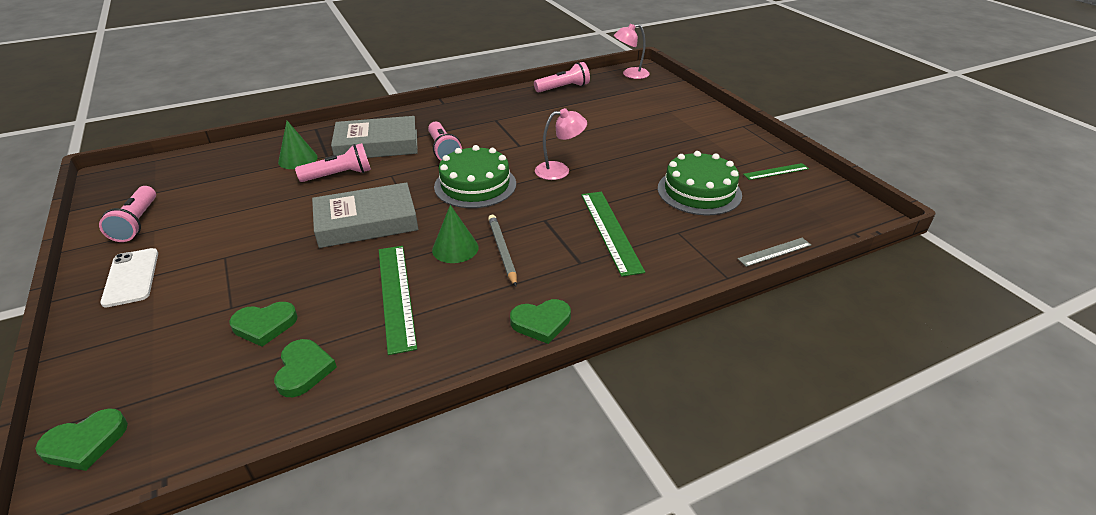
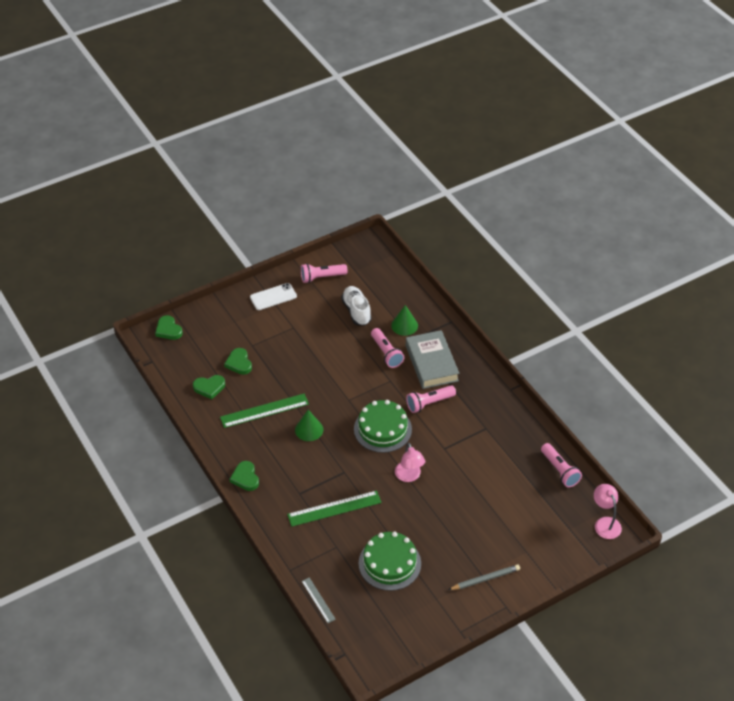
camera: 85 degrees right, 10 degrees up
(239, 195) = (356, 311): none -> white shoe
(366, 222) = (332, 381): grey book -> none
(502, 251) = (308, 453): grey pencil -> grey pencil (485, 579)
(776, 171) = (426, 619): green ruler -> none

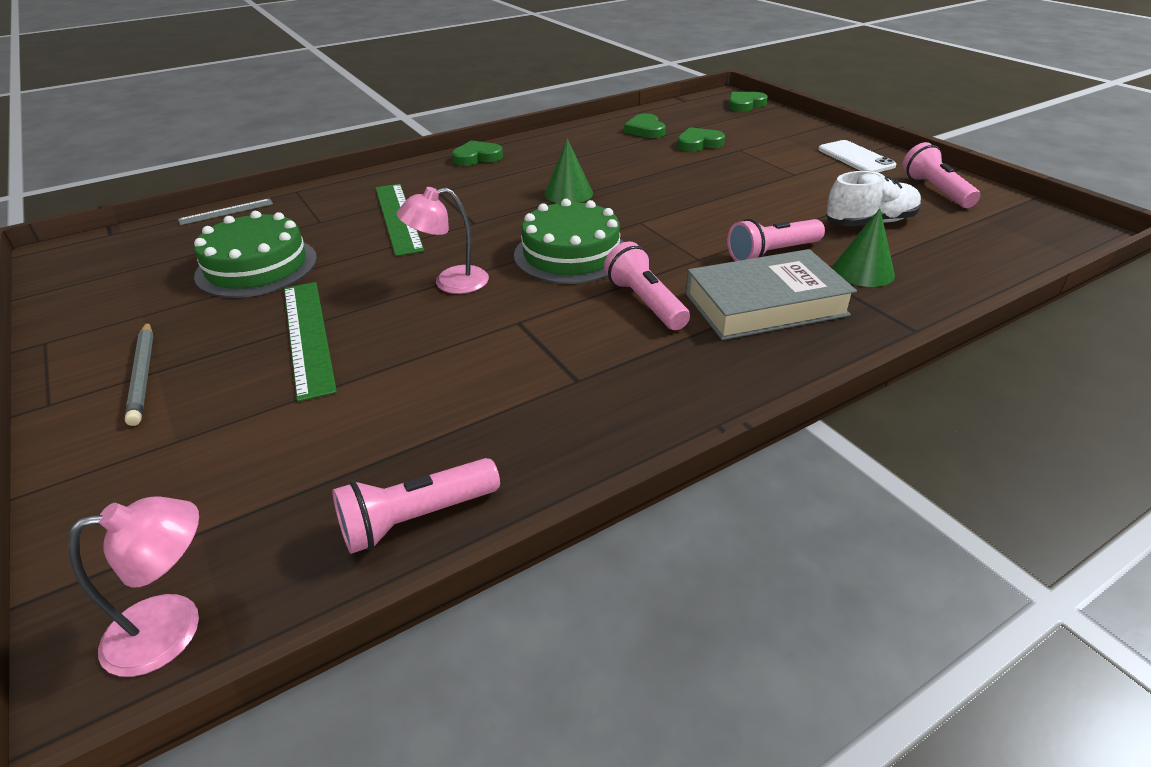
camera: 90 degrees right, 10 degrees down
(264, 411) = (606, 163): green ruler -> green ruler (308, 336)

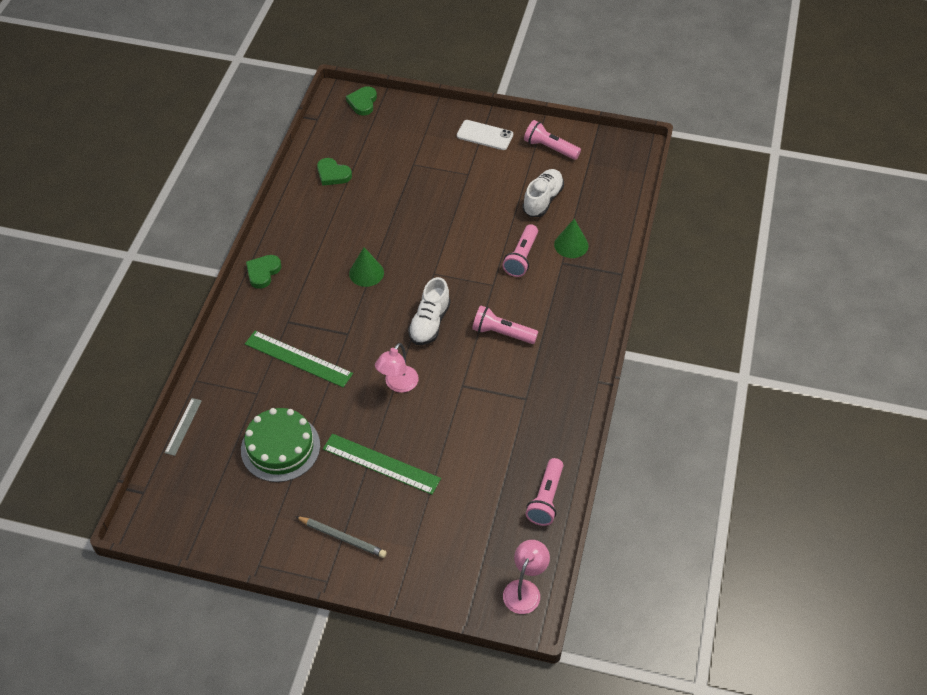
camera: 45 degrees left, 15 degrees up
(571, 254) = (429, 323): green cake -> white shoe
(698, 143) = (383, 171): green heart -> none
(765, 304) = (552, 298): grey book -> none

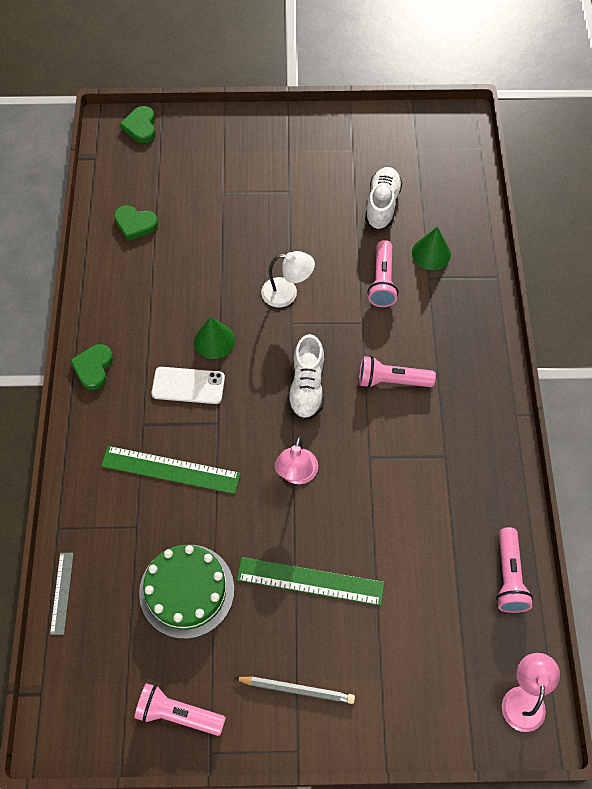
camera: 15 degrees left, 10 degrees up
(438, 250) = (287, 293): none -> white lamp
(484, 135) = (292, 139): white phone -> white phone (188, 386)
(550, 148) = (368, 140): pink flashlight -> pink flashlight (178, 714)

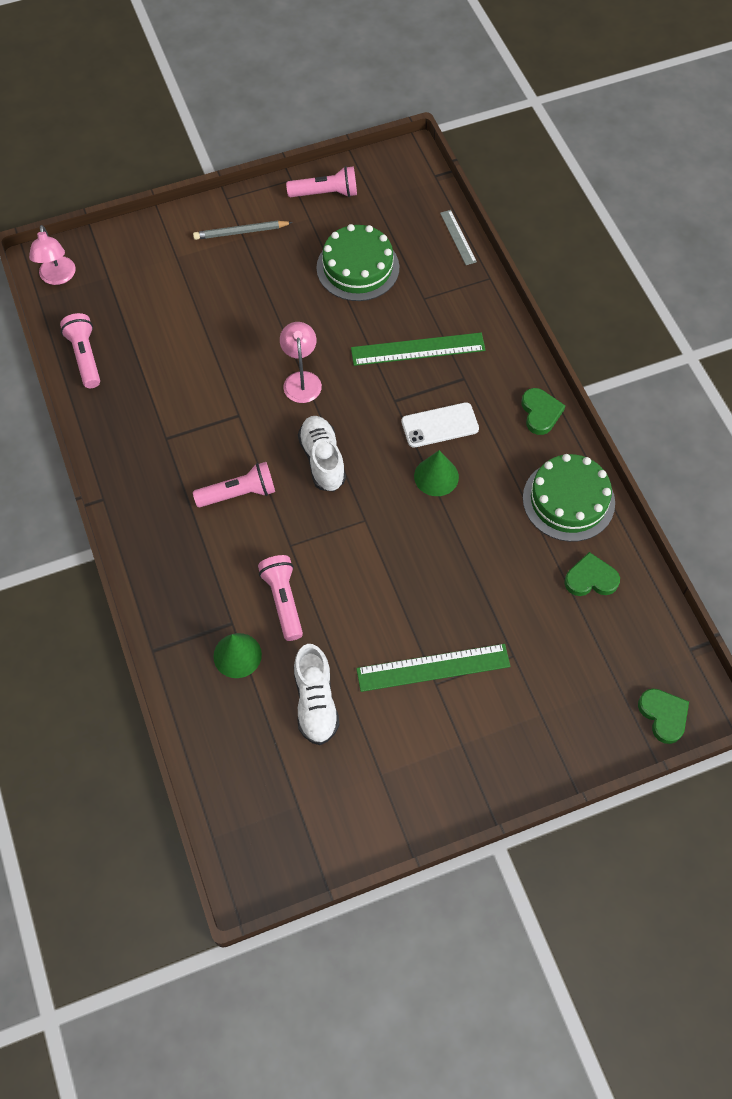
camera: 160 degrees right, 0 degrees up
(116, 286) = (568, 500): none -> green cake
(287, 293) = (383, 552): white lamp -> none
(310, 581) = (257, 303): green ruler -> green ruler (433, 667)

